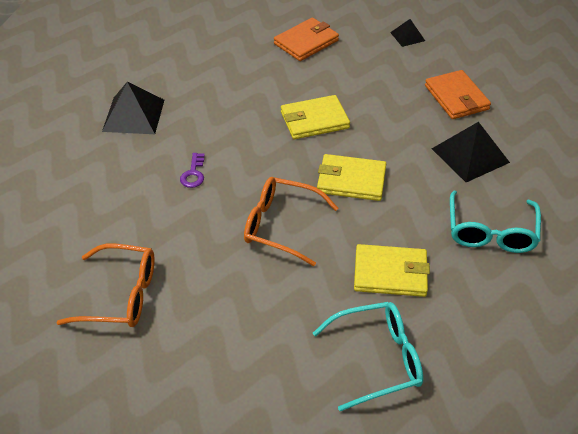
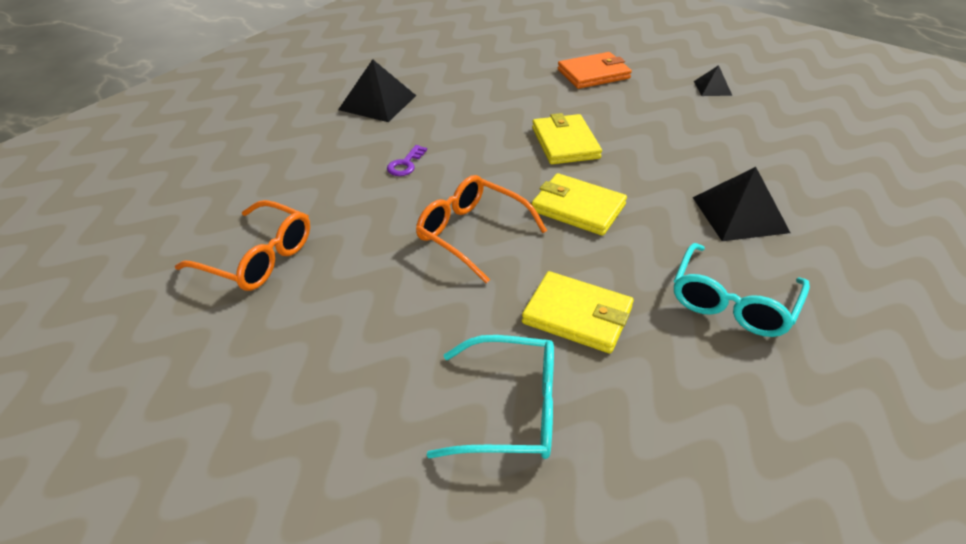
camera: 20 degrees right, 5 degrees down
(314, 120) = (565, 143): yellow wallet -> yellow wallet turned 75 degrees clockwise
(456, 97) = (747, 154): orange wallet -> none

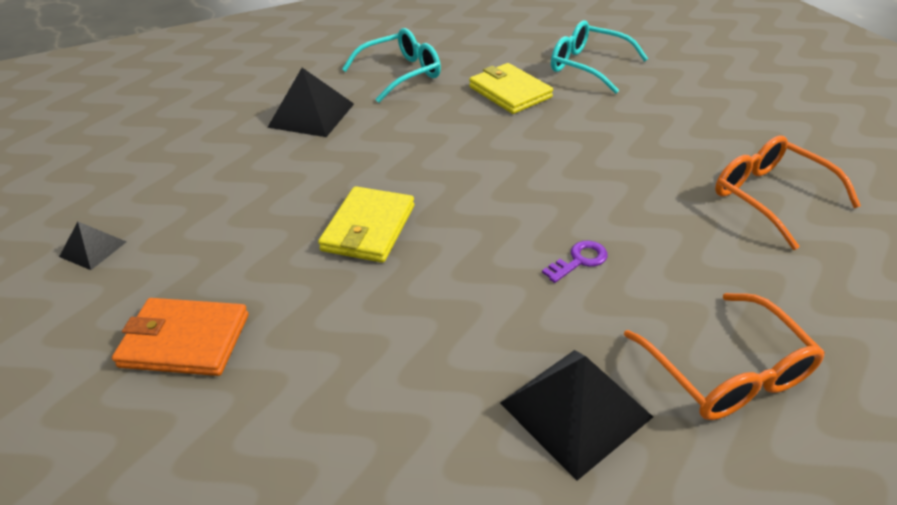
camera: 150 degrees left, 0 degrees up
(471, 234) = (549, 162): orange glasses -> orange glasses (727, 372)
(578, 208) = (433, 156): yellow wallet -> none

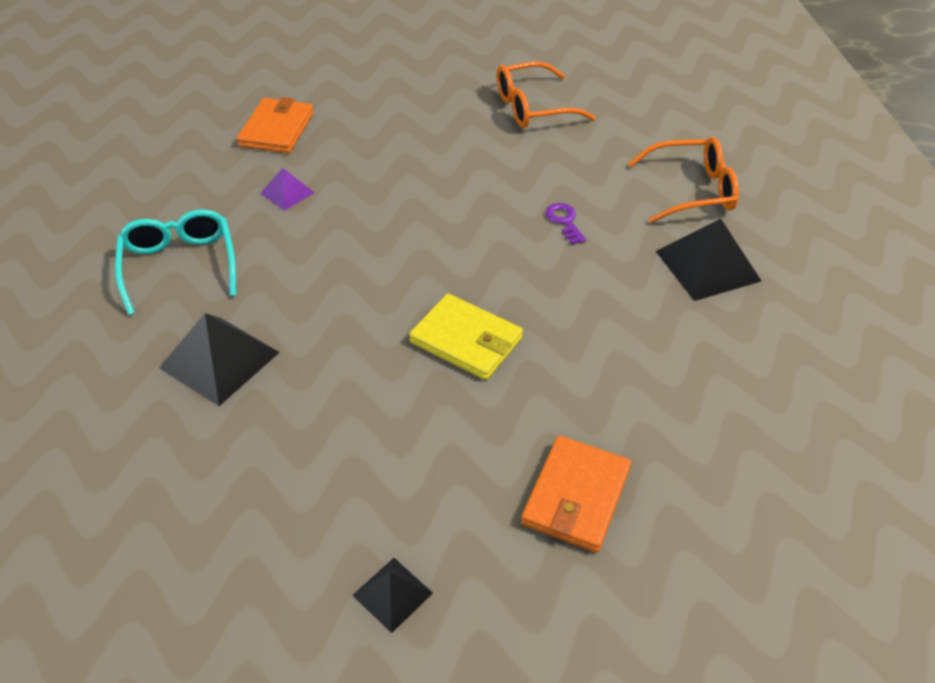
camera: 75 degrees left, 5 degrees up
(510, 92) = (287, 193): yellow wallet -> purple pyramid
(588, 66) = (277, 129): turquoise glasses -> orange wallet

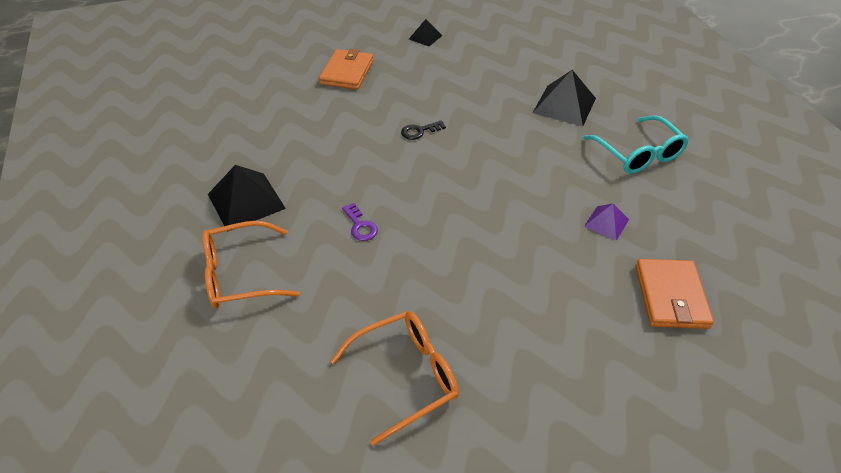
camera: 170 degrees right, 0 degrees up
(466, 340) = (419, 131): yellow wallet -> black key

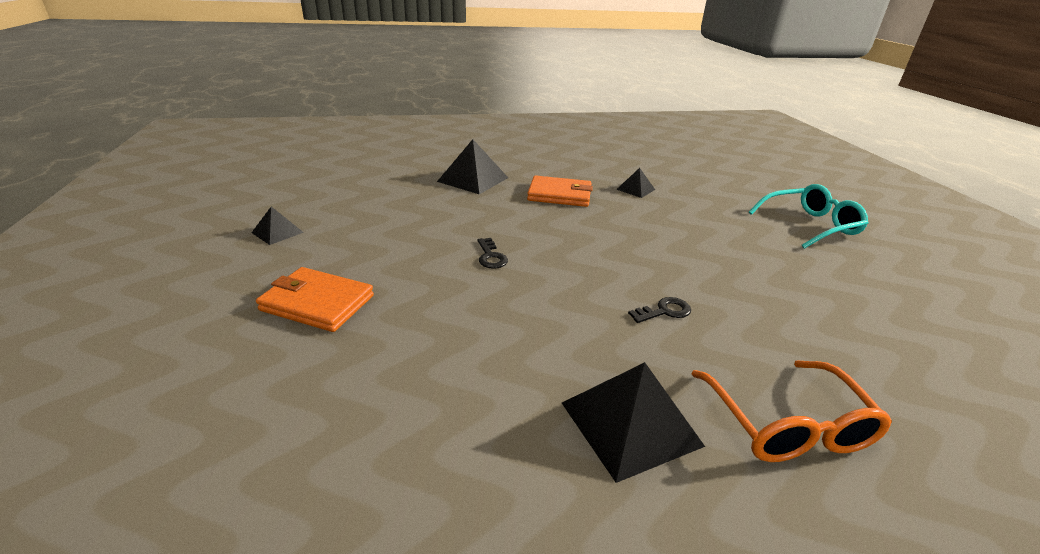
camera: 85 degrees left, 15 degrees down
(360, 226) = (664, 311): purple key -> black key
(406, 376) = (855, 297): orange glasses -> none
(606, 223) = (635, 189): purple pyramid -> black pyramid
(638, 154) = (551, 165): turquoise glasses -> turquoise glasses (810, 225)
(670, 296) = (706, 183): orange wallet -> orange wallet (559, 195)

